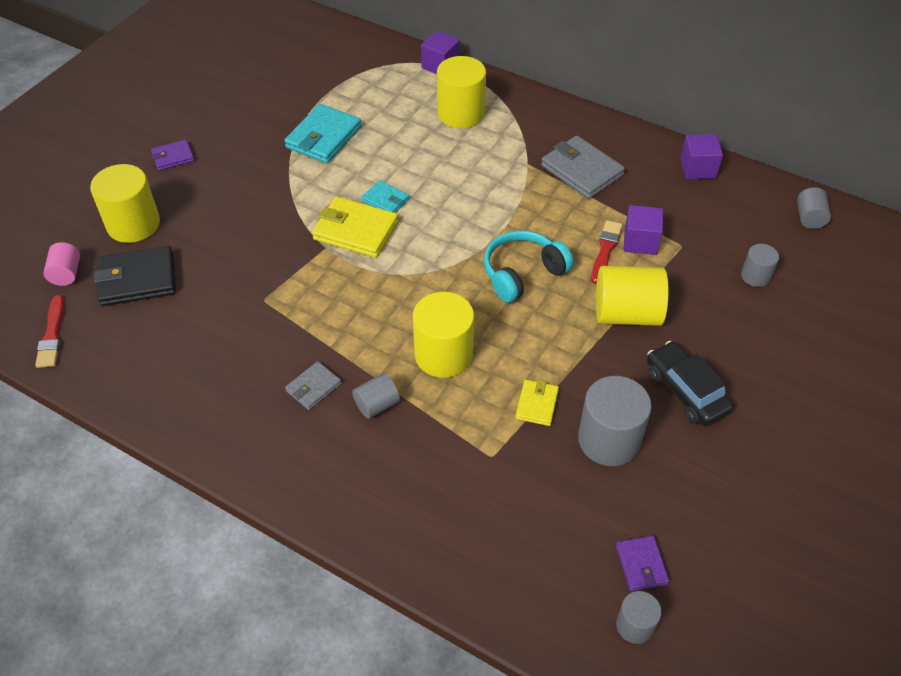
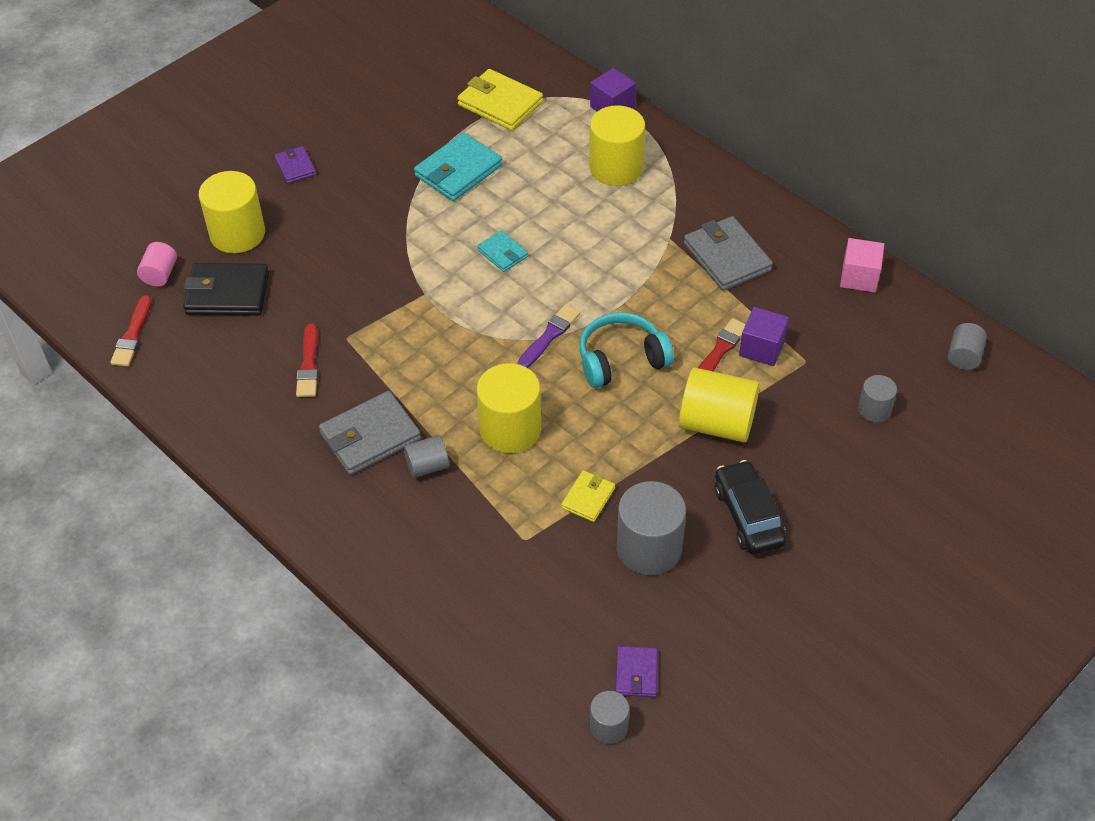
camera: 15 degrees right, 0 degrees up
(173, 157) = (295, 167): purple wallet -> purple wallet turned 75 degrees clockwise
(234, 331) = (308, 364): none -> red brush
(313, 387) = (370, 436): grey wallet -> grey wallet, size x1.79
(355, 231) = (461, 281): yellow wallet -> yellow wallet (500, 104)
(451, 264) = (549, 336): none -> purple brush
(697, 168) = (859, 277): purple cube -> pink cube

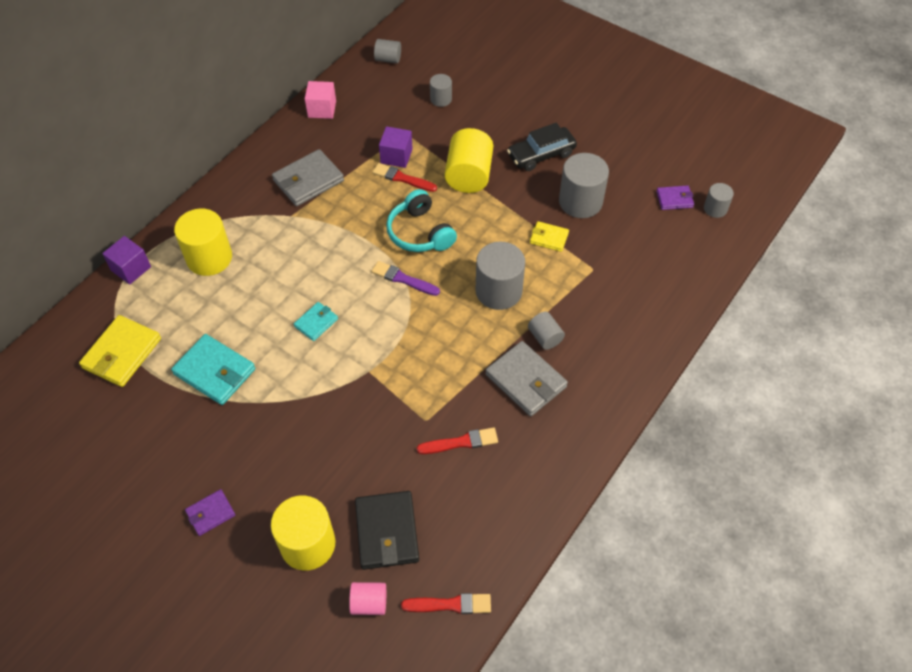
camera: 100 degrees left, 5 degrees up
(510, 429) = (498, 291): yellow cylinder -> grey cylinder

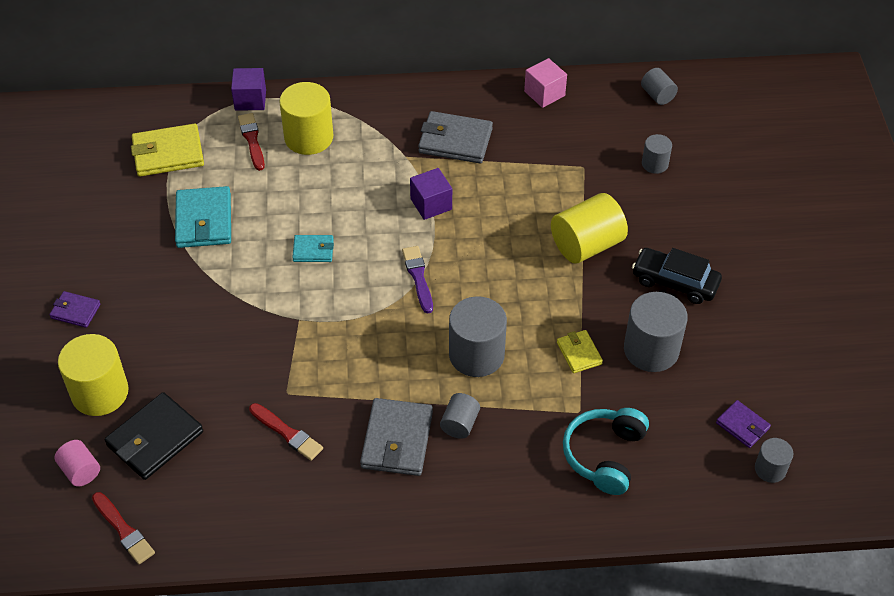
camera: 50 degrees right, 5 degrees down
(396, 156) = (550, 179): purple cube -> purple cube (431, 204)
(402, 178) = (529, 201): red brush -> red brush (252, 140)
(420, 233) = (481, 254): turquoise headphones -> turquoise headphones (604, 455)

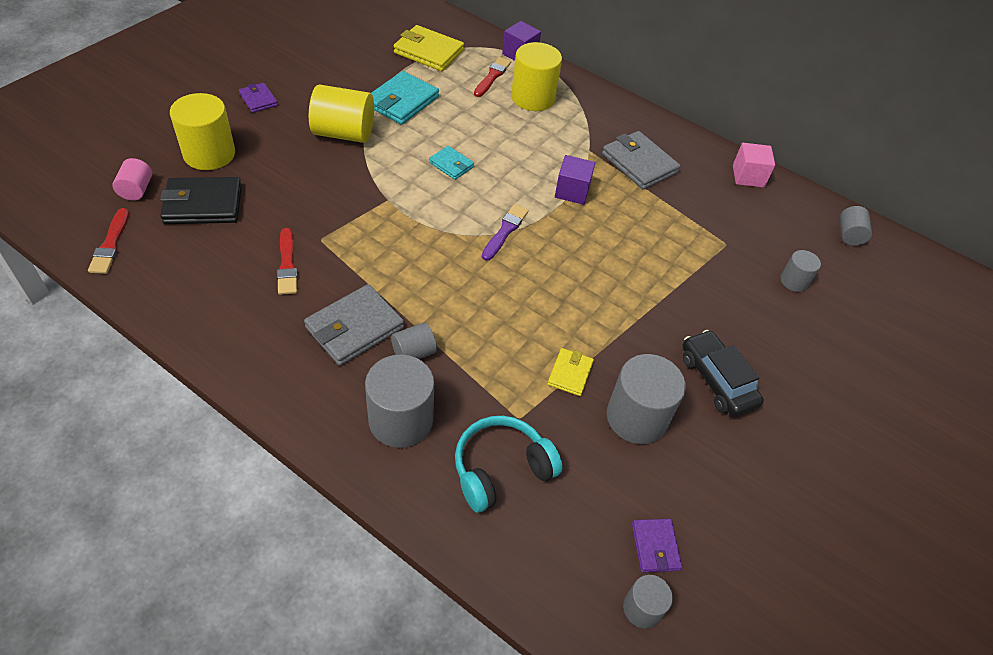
camera: 35 degrees right, 0 degrees up
(476, 355) = (485, 314): grey cylinder -> grey cylinder (401, 420)
(586, 245) = (667, 299): yellow cylinder -> yellow cylinder (343, 133)

